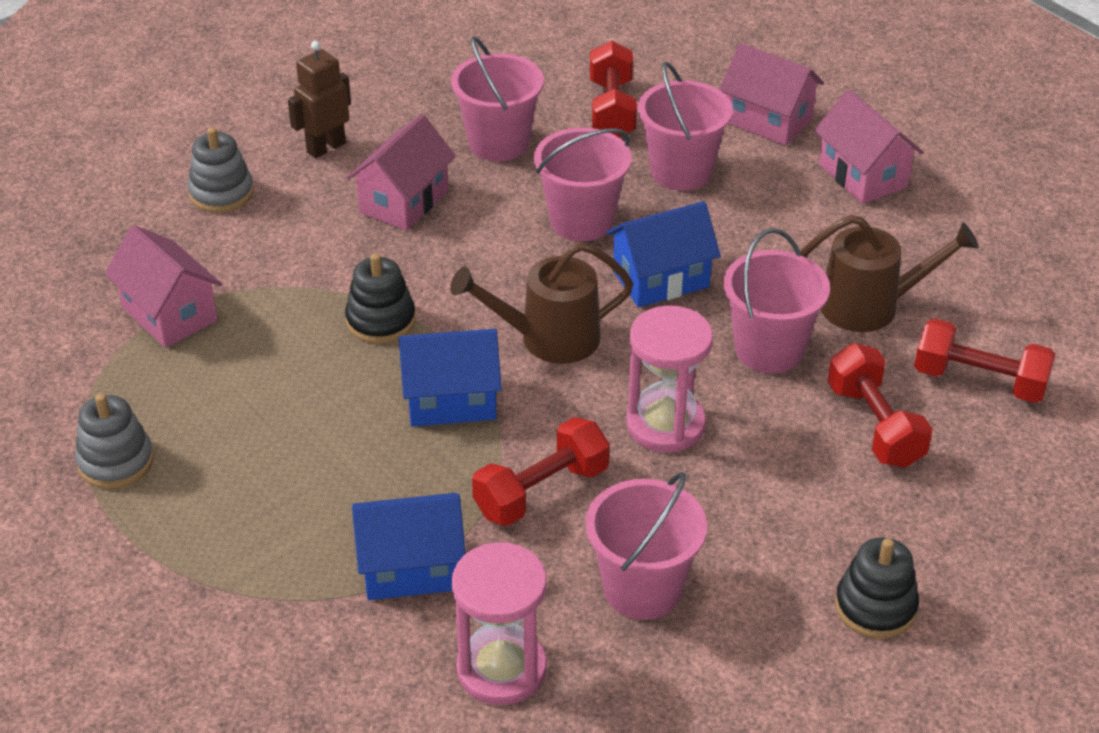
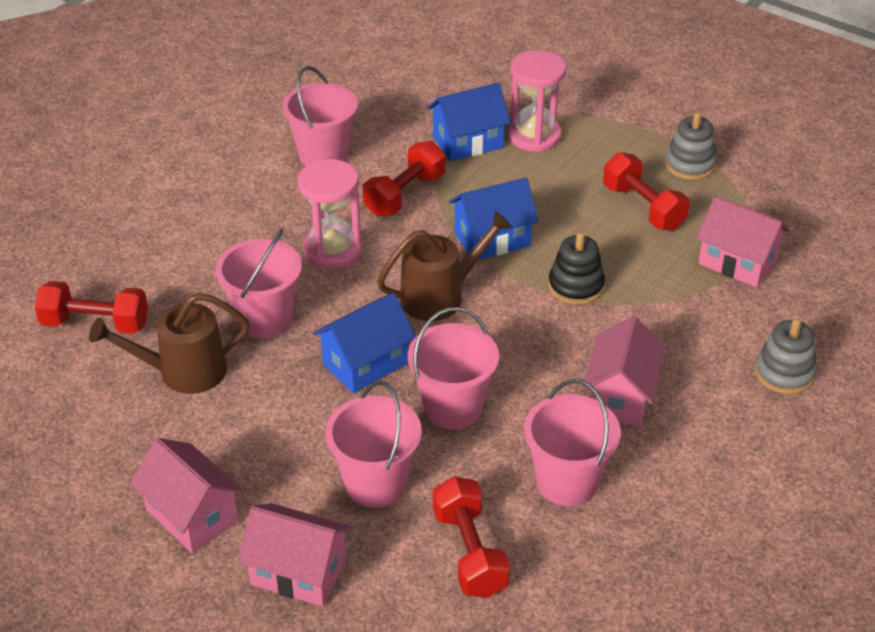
camera: 165 degrees right, 0 degrees up
(326, 147) = (728, 442): brown robot -> none
(501, 669) = (393, 107): pink hourglass -> pink hourglass (534, 136)
(874, 425) = (179, 276): red dumbbell -> red dumbbell (643, 207)
(875, 607) = (177, 169): black stacking toy -> none

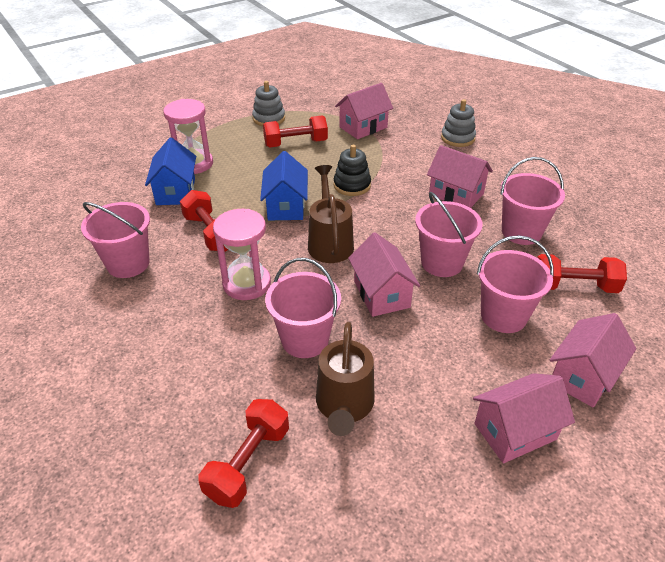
camera: 70 degrees left, 0 degrees up
(365, 363) = (381, 294): blue house -> pink house

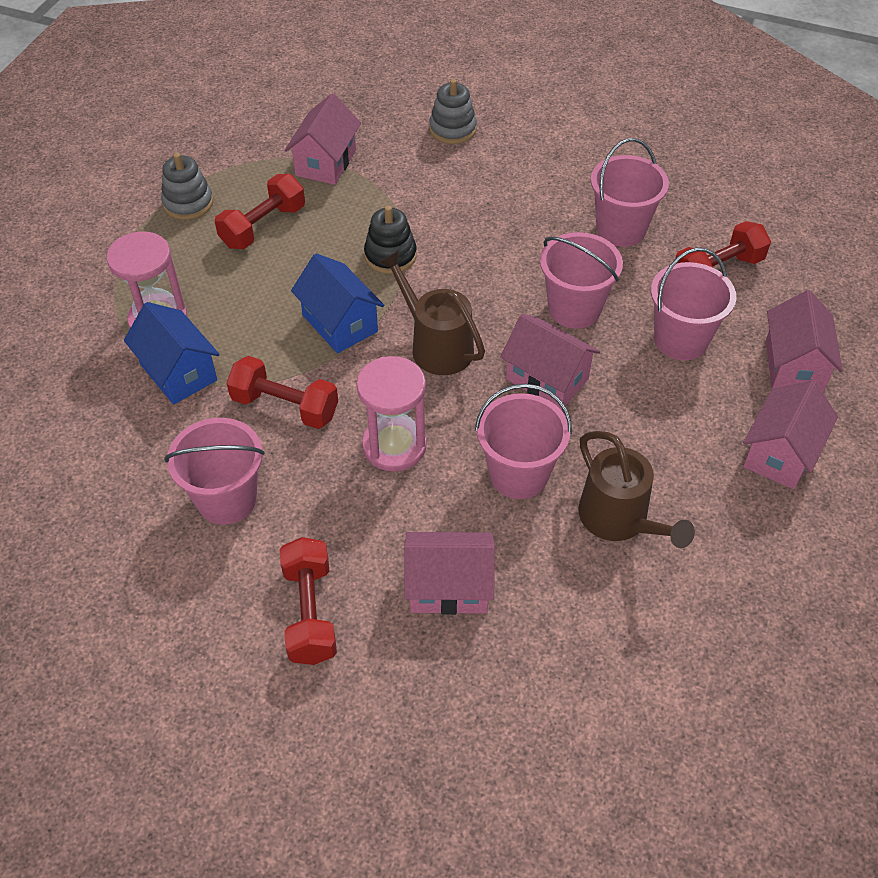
camera: 35 degrees left, 10 degrees up
(248, 463) = (585, 629): red dumbbell -> red dumbbell (309, 612)
(456, 194) = (516, 212): pink house -> pink house (448, 587)

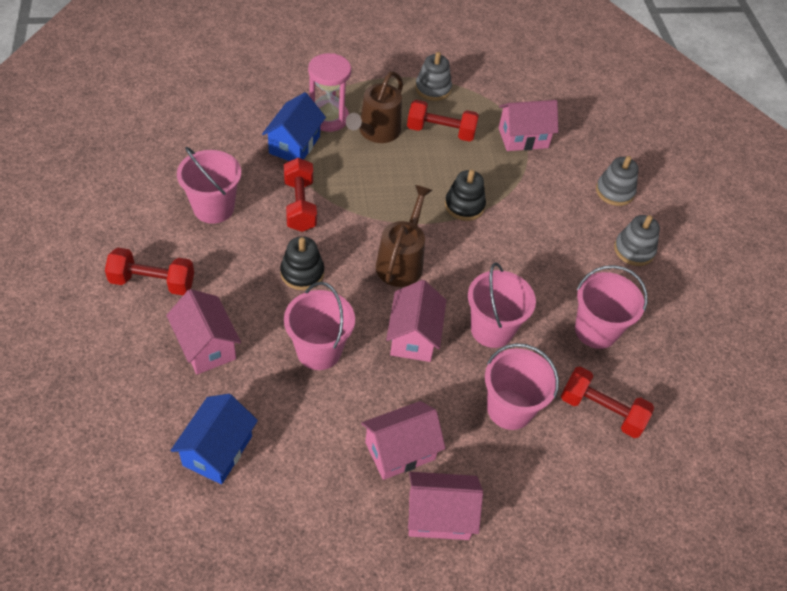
camera: 55 degrees right, 0 degrees up
(309, 612) = (152, 282): red dumbbell -> red dumbbell turned 45 degrees clockwise
(340, 323) = (385, 204): blue house -> blue house (217, 450)
(394, 446) = (302, 273): pink hourglass -> black stacking toy
(538, 153) = (634, 250): none -> grey stacking toy
(619, 520) = (314, 426): brown watering can -> brown watering can (376, 132)
(793, 366) = (537, 499): pink house -> pink house (400, 451)

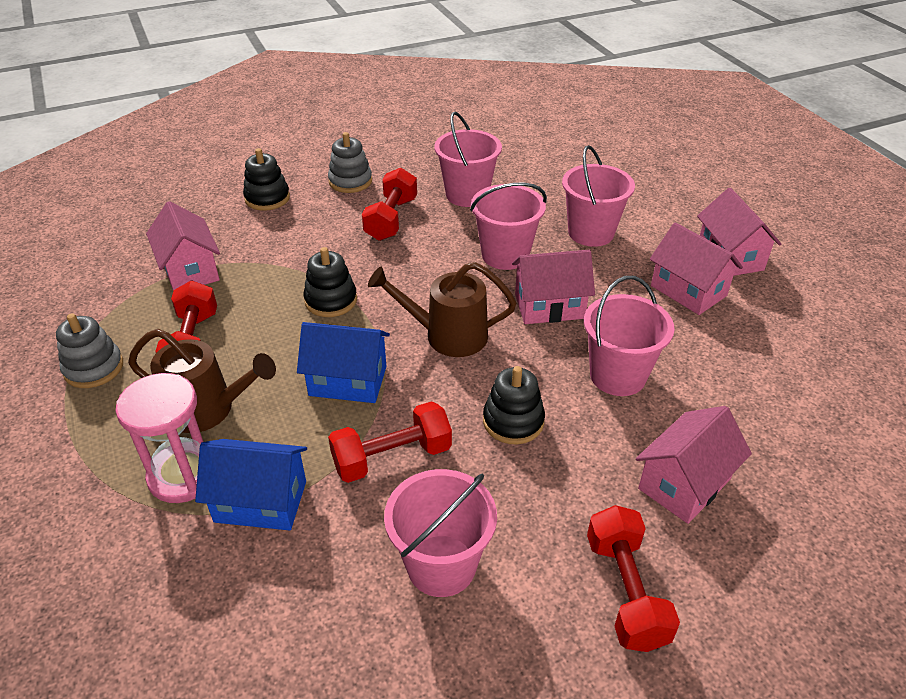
camera: 100 degrees left, 10 degrees down
(217, 450) = (803, 425): blue house -> blue house (348, 381)
(601, 411) = (555, 185): red dumbbell -> red dumbbell (391, 219)
(614, 191) = (267, 198): grey stacking toy -> black stacking toy

